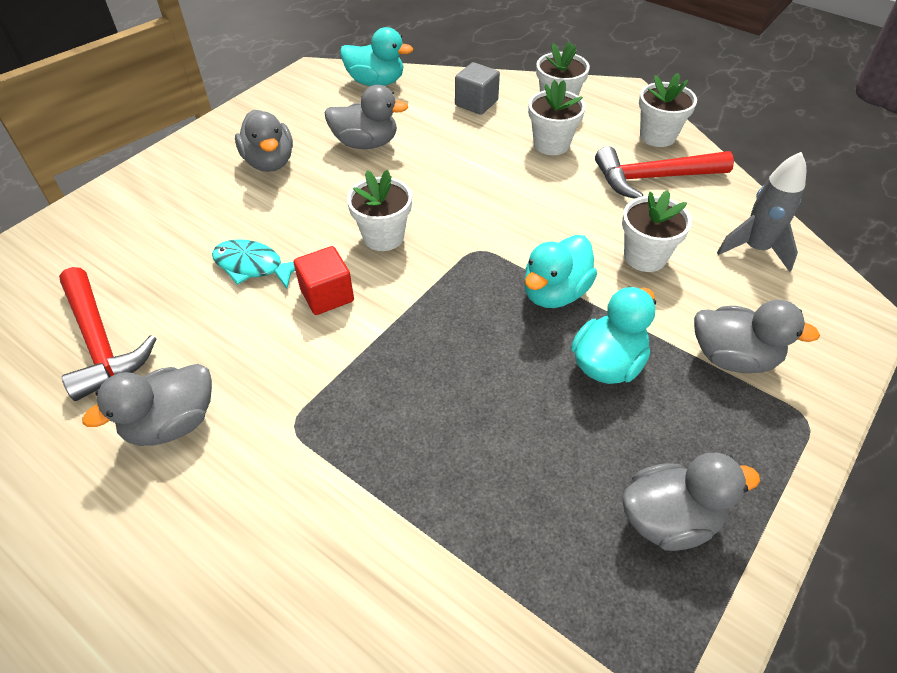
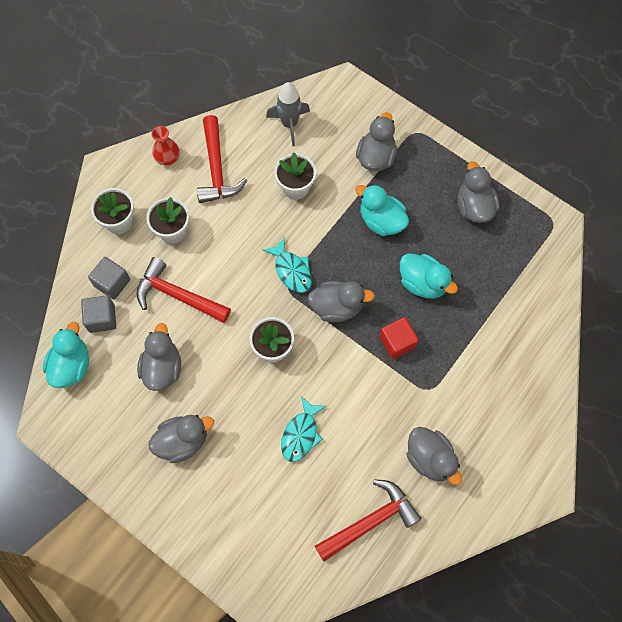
camera: 90 degrees left, 20 degrees up
(327, 295) = (328, 381): red cube -> red cube (397, 342)
(431, 98) = (102, 318): none -> grey cube
(446, 305) = (337, 307): none -> grey duck
(461, 151) = (177, 295): none -> red hammer
(504, 254) = (291, 270): none -> turquoise fish
(555, 293) = (327, 243): turquoise duck -> turquoise duck (423, 283)
(657, 136) = (167, 157): white flower pot -> red vase

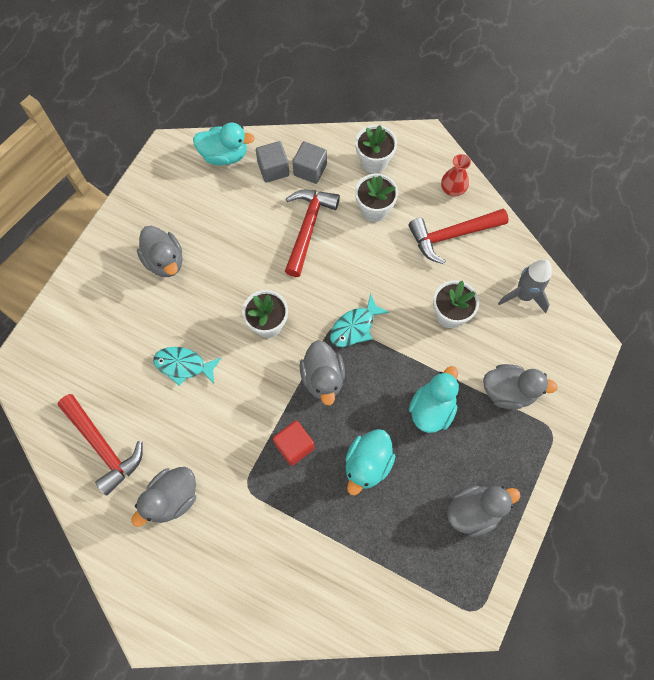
camera: 80 degrees right, 0 degrees up
(162, 368) = (233, 229): grey duck -> none

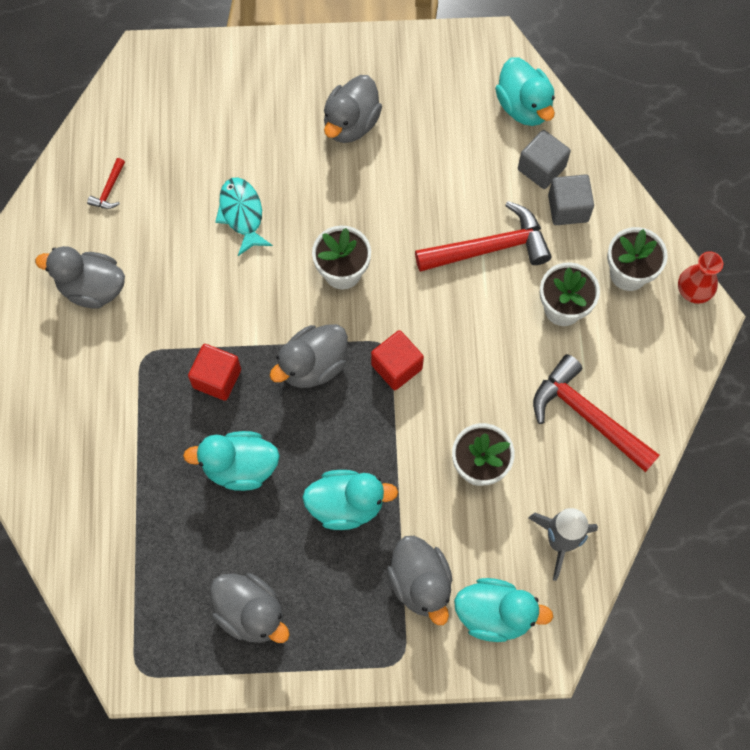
camera: 60 degrees right, 0 degrees up
(103, 446) = (109, 190): red hammer -> red hammer, size x0.44
(355, 327) = (396, 367): turquoise fish -> red cube
(453, 189) = (654, 384): red vase -> red vase (693, 290)
(550, 358) = (495, 614): none -> turquoise duck

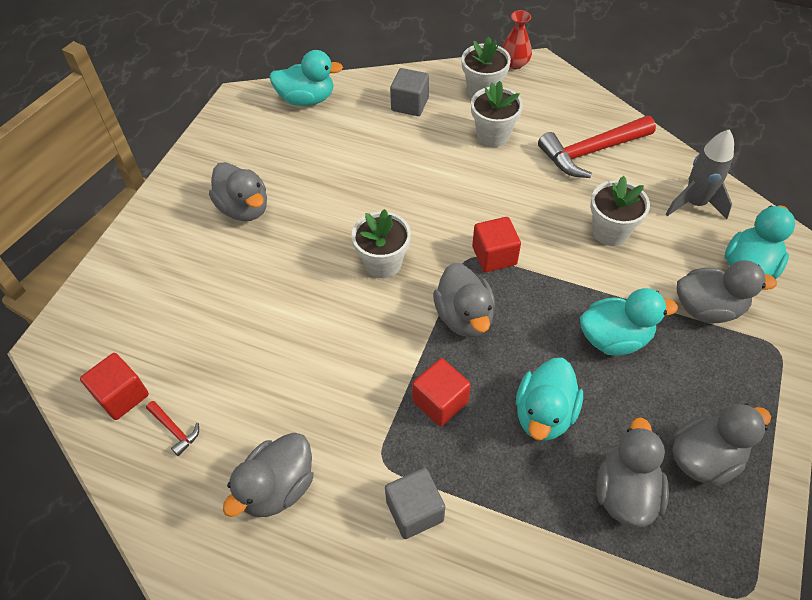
camera: 65 degrees left, 15 degrees down
(122, 135) = (122, 396): none -> red cube
(192, 554) = (625, 492): none -> grey duck
(242, 214) = (278, 320): turquoise fish -> none
(346, 505) = (614, 338): turquoise duck -> turquoise duck turned 60 degrees clockwise
(490, 247) = (416, 159): red hammer -> none
(541, 168) = (366, 107): grey cube -> grey cube (414, 511)

